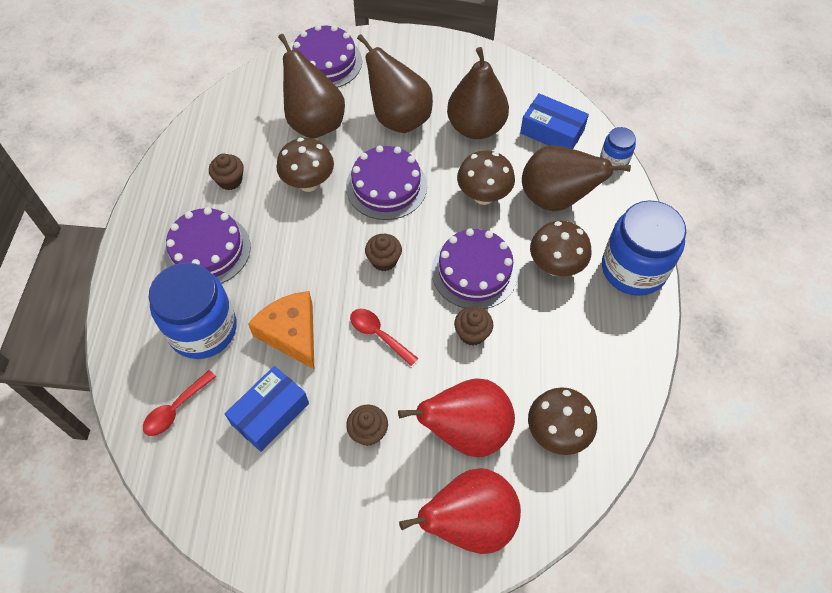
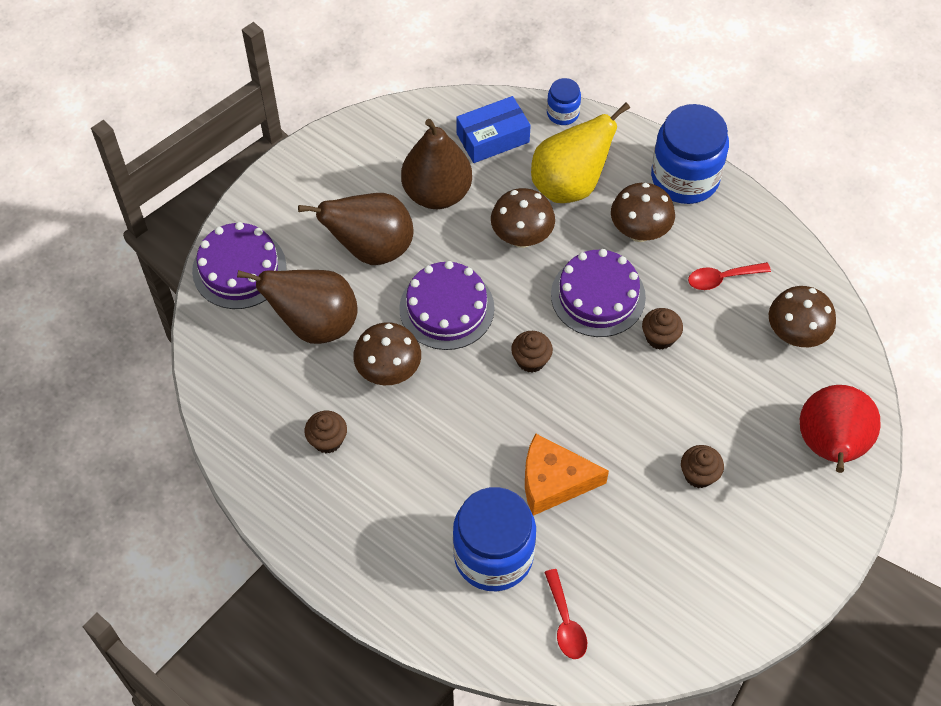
camera: 55 degrees left, 0 degrees up
(207, 250) = (401, 505): purple cake -> none
(270, 413) = (626, 544): blue box -> none
(378, 335) = (607, 411): red spoon -> red spoon (722, 278)
(466, 431) = (749, 399): red pear -> none
(556, 199) = (569, 184): brown pear -> yellow pear

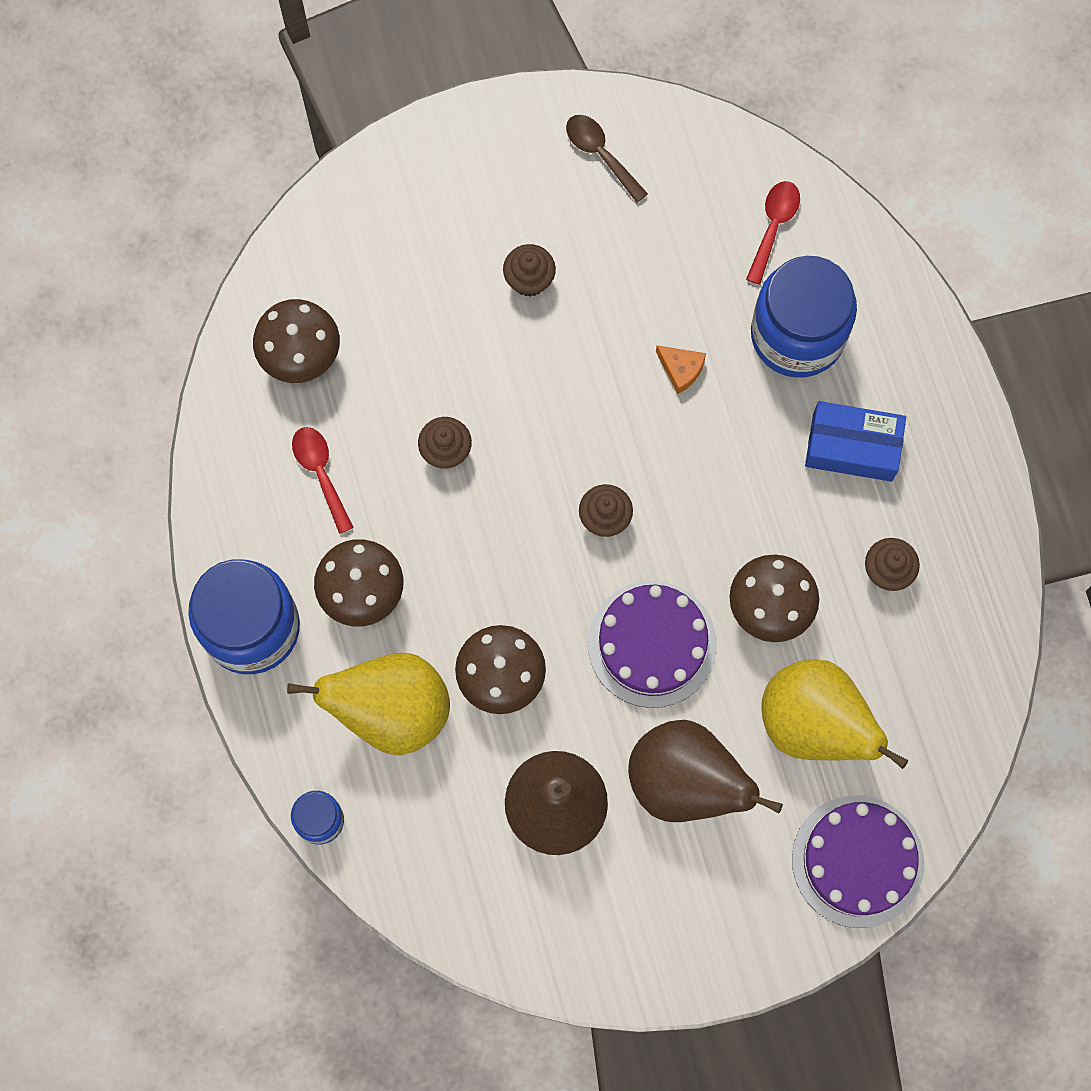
camera: 145 degrees left, 15 degrees up
(315, 324) = (814, 724): brown pear -> yellow pear
(493, 138) = (432, 842): blue box -> blue box (852, 447)
(554, 481) = (681, 369): orange cheese -> orange cheese, size x0.49
(598, 296) = (473, 545): purple cake -> none
(722, 278) = (320, 473): red spoon -> red spoon turned 135 degrees counterclockwise
(724, 593) = (600, 154): none -> brown spoon
(830, 446) = (374, 220): red pear -> none

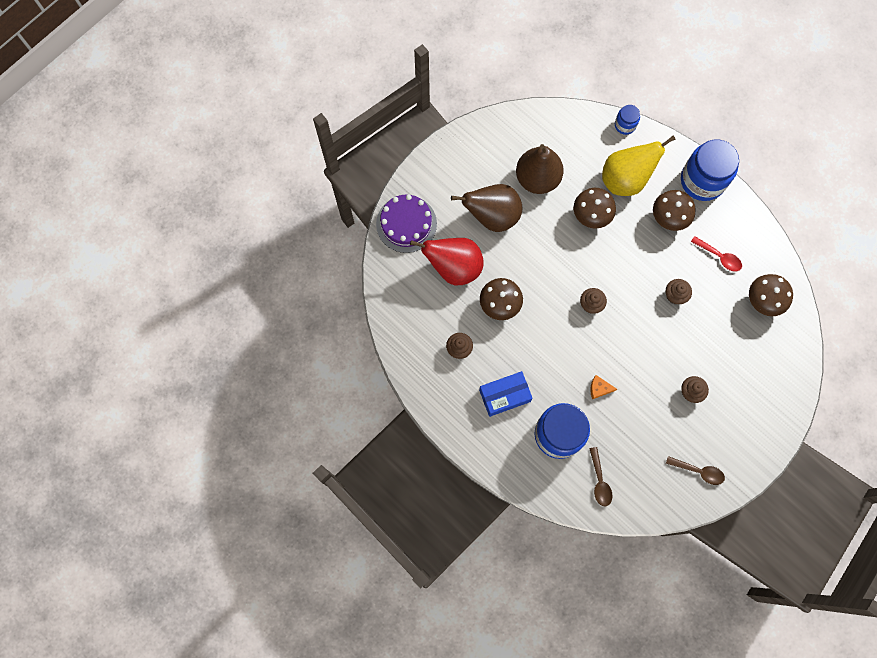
camera: 150 degrees right, 0 degrees up
(652, 644) = (539, 263): purple cake -> none
(773, 226) = (599, 481): red spoon -> brown spoon
(814, 724) = (454, 267): yellow pear -> red pear

